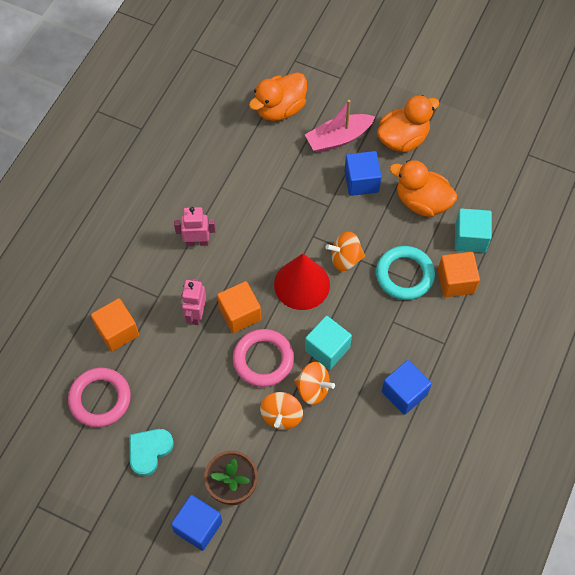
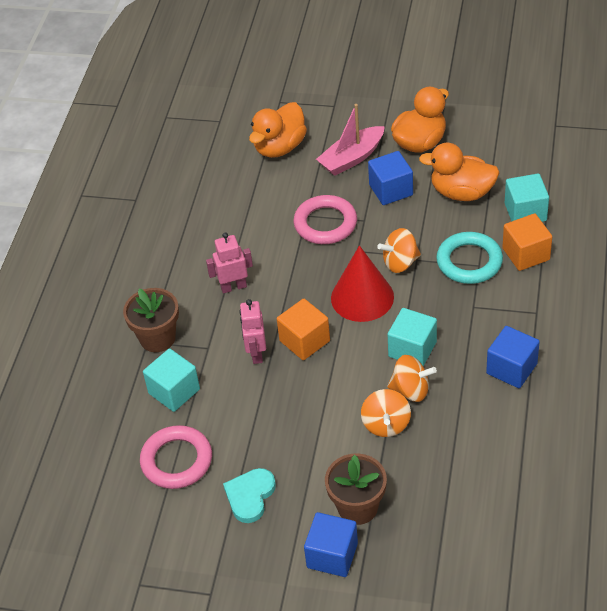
camera: 10 degrees left, 15 degrees down
(117, 331) = (174, 391): orange cube -> turquoise cube
(119, 275) = (157, 338): none -> brown flower pot
(263, 359) = (346, 377): pink ring -> pink ring (325, 223)

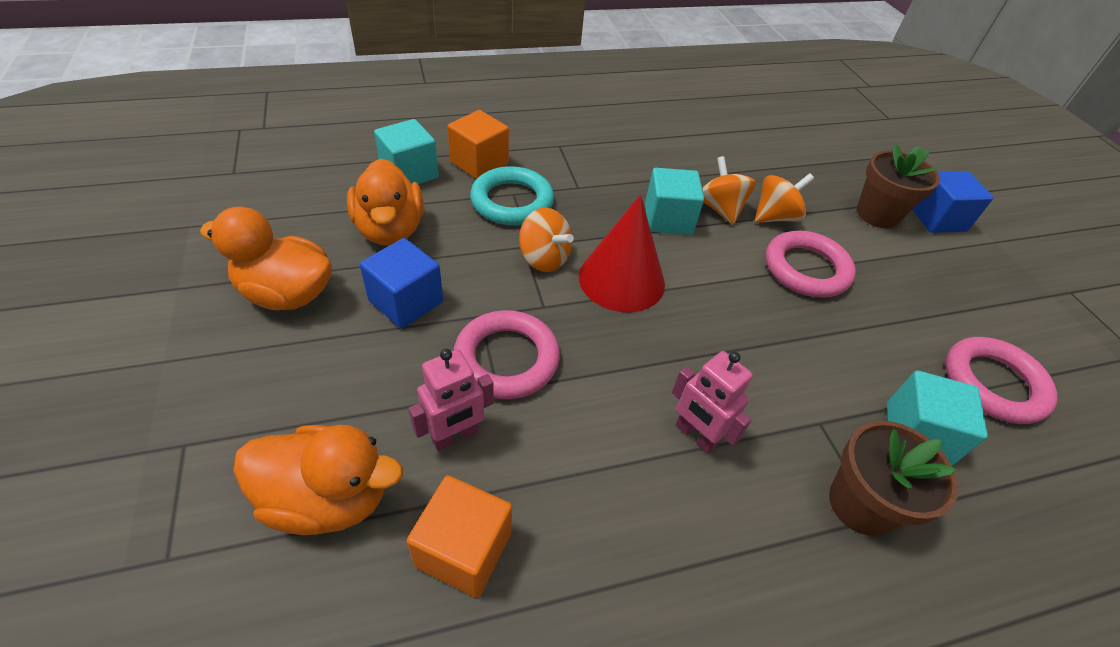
camera: 125 degrees left, 0 degrees up
(250, 496) = (954, 297): turquoise heart -> none
(256, 353) = (783, 360): pink robot -> pink robot (455, 436)
(304, 341) = (726, 315): orange cube -> orange cube (464, 549)
(322, 412) = (806, 269): none -> pink ring
(352, 158) = (340, 370): pink boat -> none
(511, 368) = (641, 150): blue cube -> none

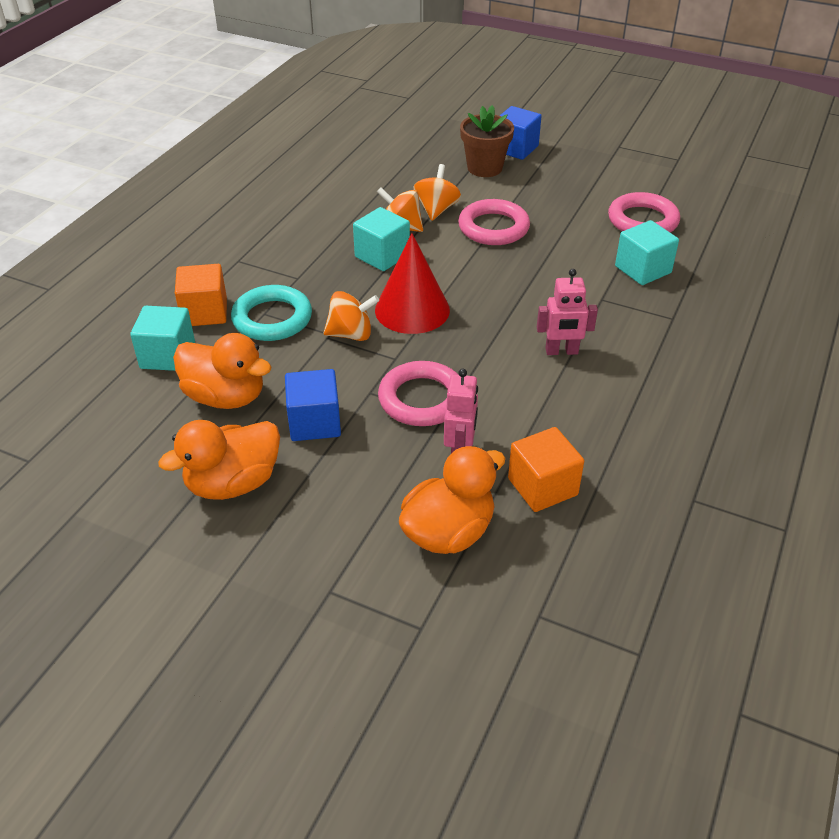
camera: 45 degrees left, 5 degrees down
(860, 504) = (660, 319): brown flower pot -> none

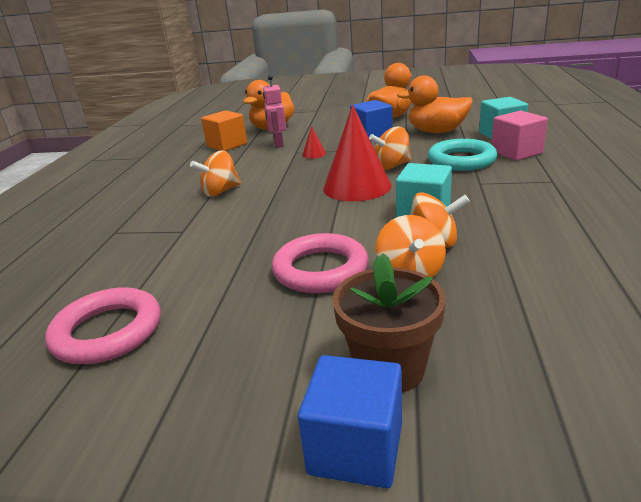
camera: 165 degrees right, 15 degrees down
(205, 312) = (516, 152): orange cube -> pink cube
(422, 399) = (314, 154): pink ring -> red cone
(561, 351) = (220, 192): pink robot -> orange spinning top
(643, 269) = (130, 266): turquoise cube -> none

